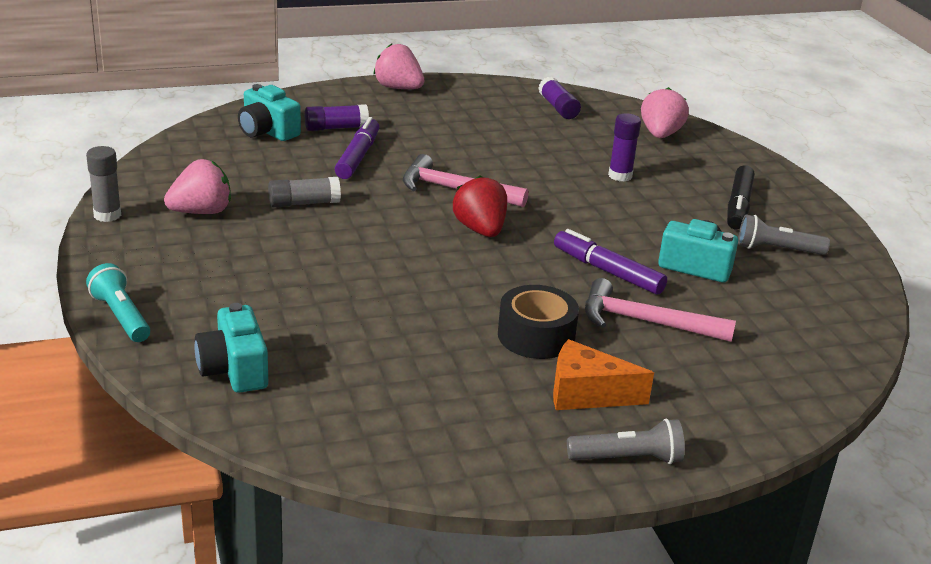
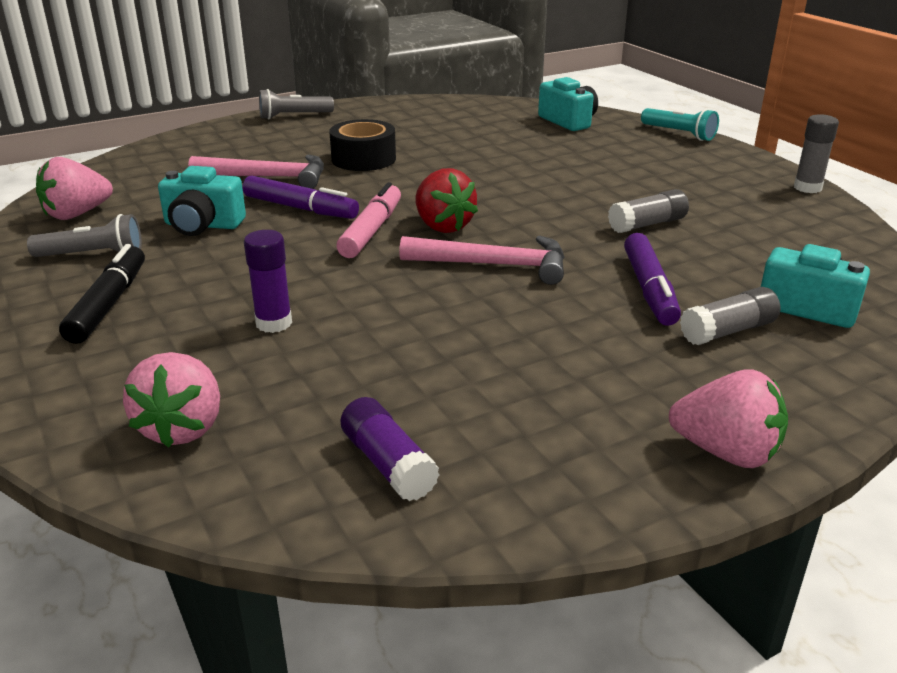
camera: 170 degrees right, 0 degrees up
(201, 212) = (732, 202): pink strawberry -> pink strawberry (77, 214)
(336, 128) = (728, 331): purple glue stick -> grey glue stick
(544, 235) = (371, 230): none -> pink marker
(586, 394) = (321, 136): orange cheese -> none

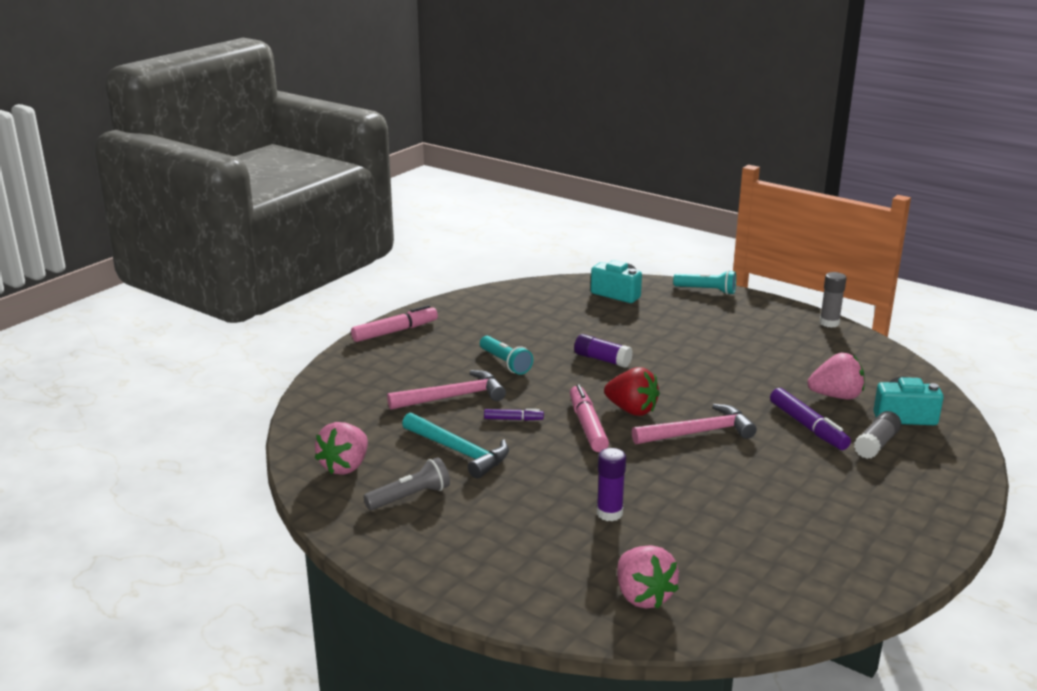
camera: 25 degrees left, 5 degrees down
(109, 304) = (478, 531): black marker -> none
(202, 225) = (459, 451): turquoise camera -> turquoise hammer
(294, 116) = (395, 331): grey flashlight -> pink marker
(300, 208) = (513, 419): purple marker -> purple marker, size x0.56
(363, 159) = (505, 363): black tape -> turquoise flashlight
(388, 464) = (782, 579): purple glue stick -> purple glue stick (602, 359)
(647, 224) = (760, 376): grey glue stick -> none
(726, 452) = (939, 519): pink strawberry -> pink strawberry (836, 396)

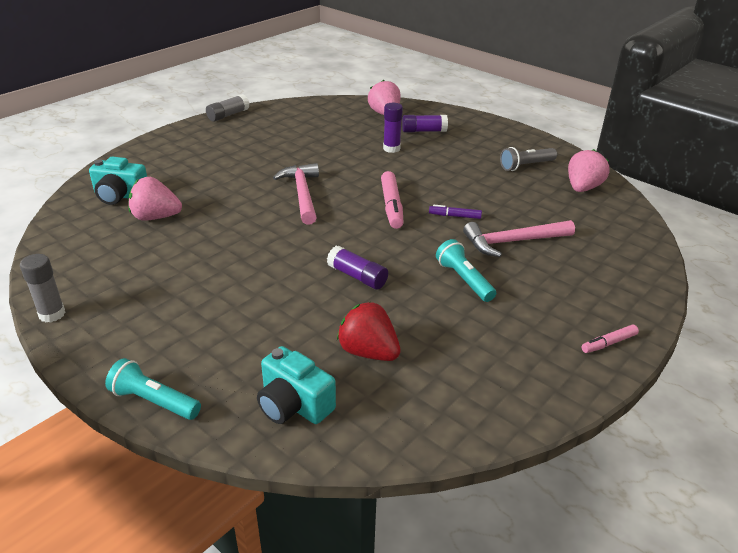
camera: 175 degrees left, 10 degrees up
(395, 331) = (608, 343): pink marker -> pink marker, size x0.56
(459, 451) = (497, 193): turquoise hammer -> none
(565, 557) = (423, 131): none -> purple glue stick
(631, 410) = (348, 217): red strawberry -> red strawberry (368, 352)
(698, 432) = (302, 194): pink hammer -> pink hammer turned 90 degrees clockwise
(808, 427) = (209, 192): purple marker -> none
(876, 444) = (170, 176): grey glue stick -> grey glue stick (228, 115)

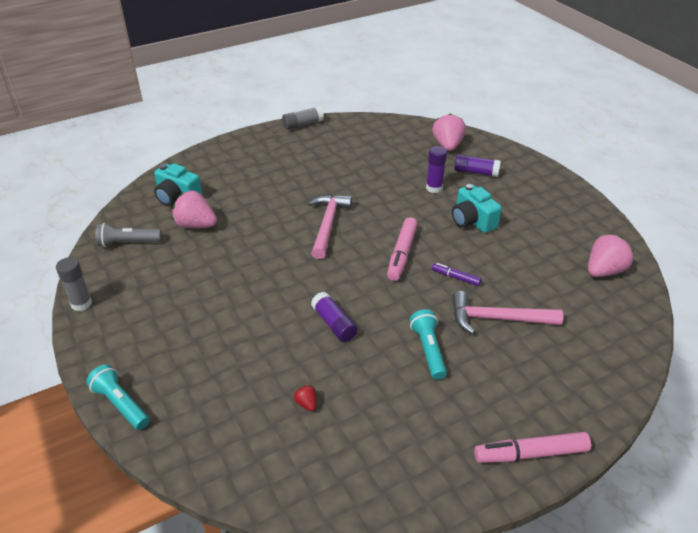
camera: 20 degrees right, 5 degrees up
(294, 404) = (223, 438): turquoise camera -> turquoise camera (472, 221)
(368, 352) = (306, 404): red strawberry -> red strawberry, size x0.46
(526, 166) = (558, 232): grey flashlight -> grey flashlight (128, 243)
(608, 343) = (530, 453): pink marker -> pink marker, size x1.77

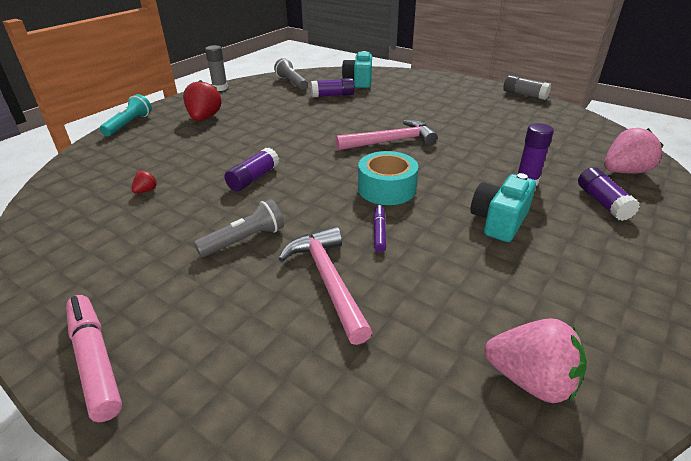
camera: 65 degrees right, 5 degrees down
(165, 333) = (204, 118): none -> red strawberry
(196, 225) = (333, 95): pink strawberry -> purple glue stick
(402, 254) = (386, 189): pink marker -> turquoise tape
(428, 350) = (244, 240): turquoise flashlight -> grey flashlight

